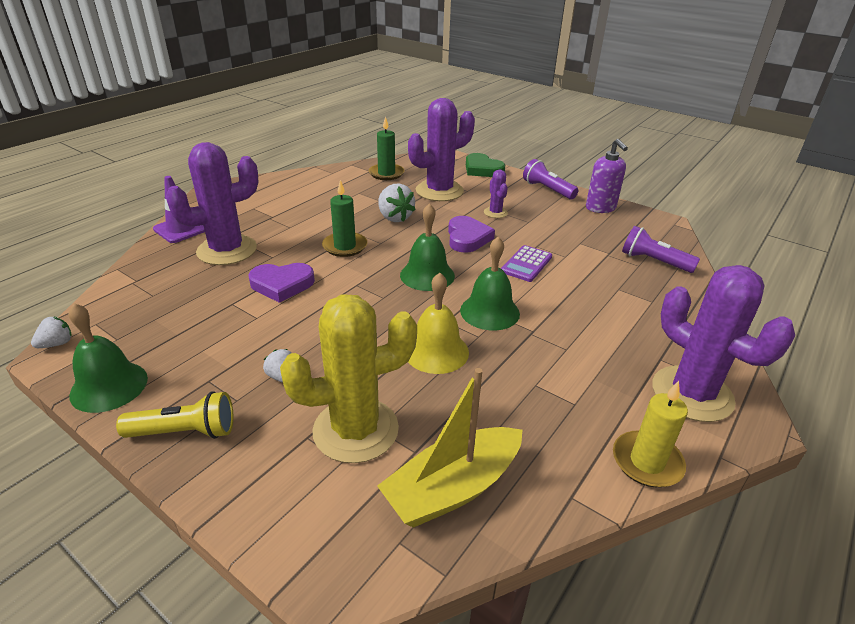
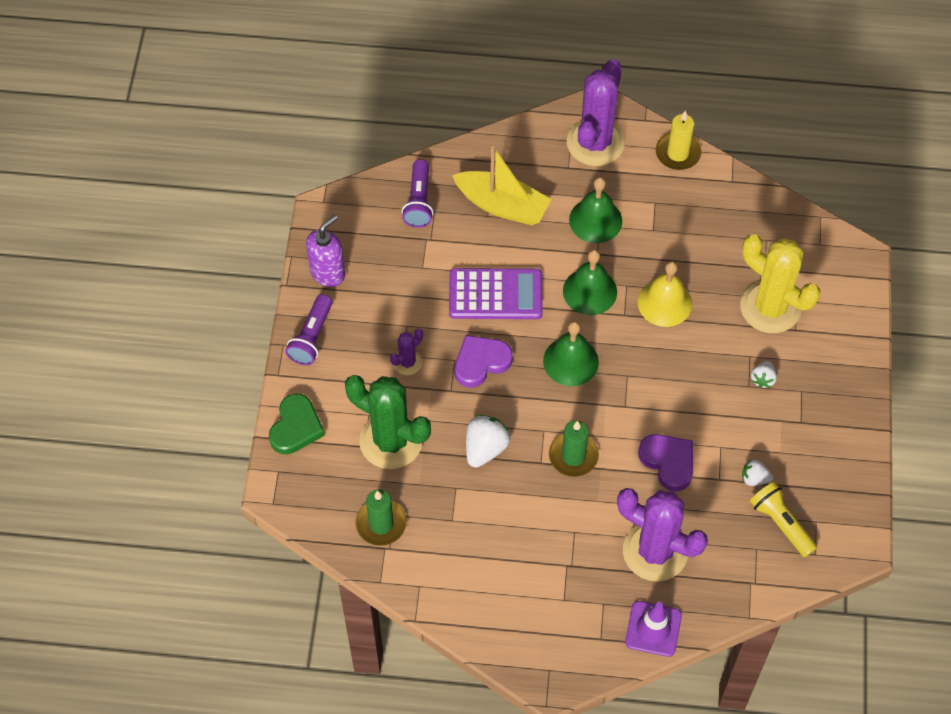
camera: 120 degrees left, 25 degrees up
(57, 344) = (852, 556): white strawberry -> white strawberry (754, 479)
(109, 386) = (853, 477): green bell -> green bell (595, 220)
(185, 432) = (845, 397): yellow flashlight -> yellow flashlight (781, 523)
(439, 191) = (391, 441): purple cactus -> green cactus
(452, 488) = (770, 237): yellow boat -> yellow boat (502, 205)
(526, 264) = (495, 294): purple calculator -> purple calculator, size x1.61

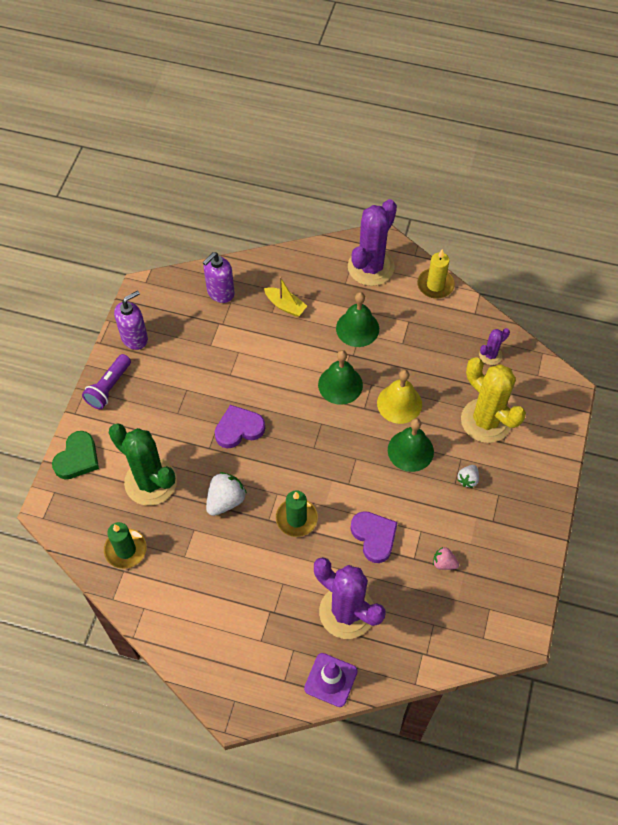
camera: 10 degrees right, 0 degrees up
(407, 362) = (180, 419): purple cactus -> purple cactus (490, 355)
(419, 201) = (220, 293): purple flashlight -> purple soap dispenser
(495, 294) = (263, 376): purple calculator -> none
(502, 205) = (285, 306): yellow boat -> yellow boat, size x0.58
(570, 361) = (312, 439): green bell -> green bell (410, 450)
(754, 479) = (444, 563): white strawberry -> pink strawberry
(781, 523) = (459, 606): yellow flashlight -> none

